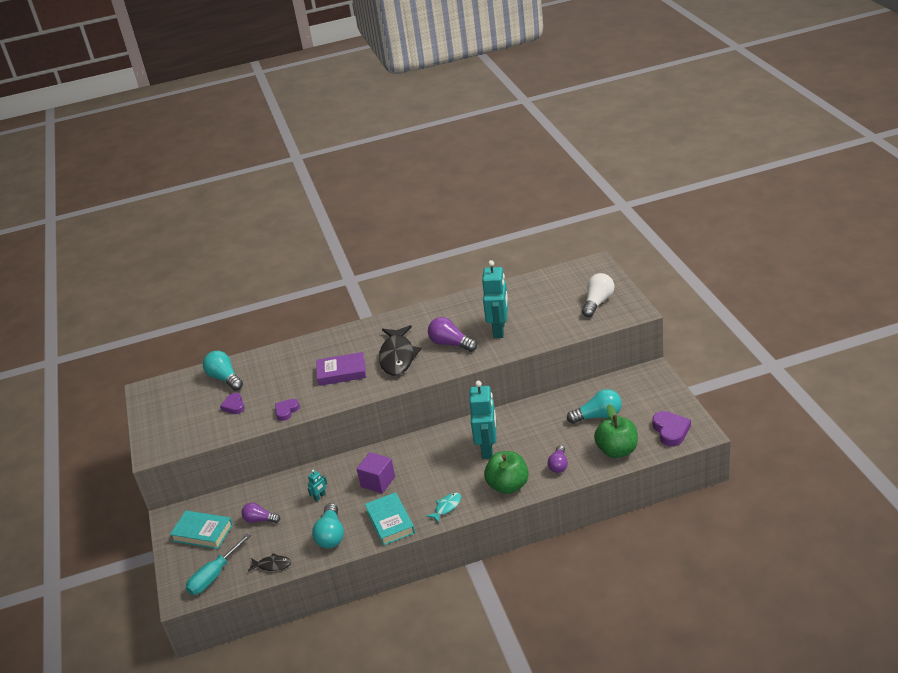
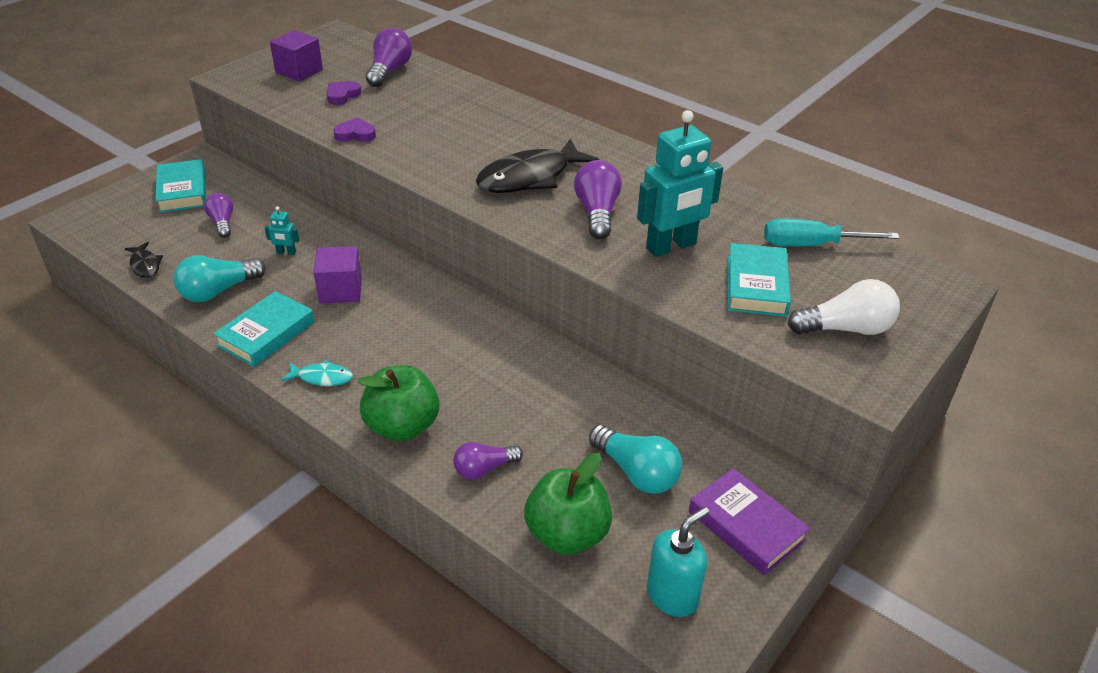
camera: 50 degrees right, 5 degrees up
(181, 418) = (299, 71): none -> purple cube
(214, 575) = (112, 229): turquoise screwdriver -> turquoise screwdriver (811, 245)
(225, 378) = (389, 71): turquoise light bulb -> purple light bulb
(342, 372) = (461, 146): purple book -> purple book (746, 526)
(488, 449) = (471, 370): turquoise robot -> none
(549, 315) = (756, 285): none -> turquoise book
(670, 431) = (672, 595): purple heart -> turquoise soap dispenser

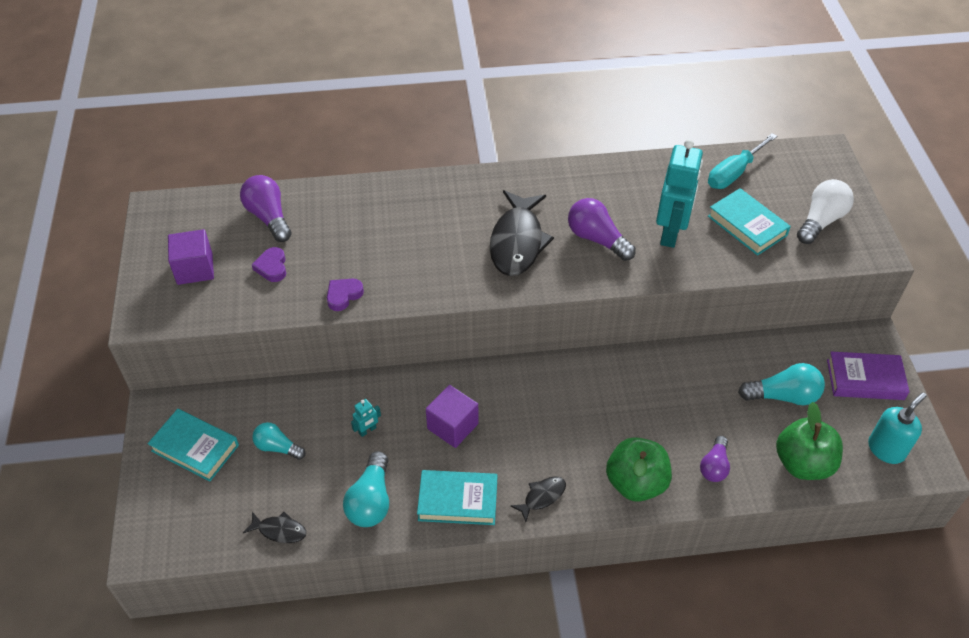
camera: 45 degrees left, 10 degrees up
(222, 223) = (277, 447): purple light bulb -> turquoise light bulb
(266, 334) = (458, 501): turquoise book -> turquoise book turned 75 degrees counterclockwise
(322, 377) = (542, 497): turquoise fish -> black fish
(672, 595) = (886, 449): turquoise soap dispenser -> turquoise soap dispenser turned 45 degrees clockwise

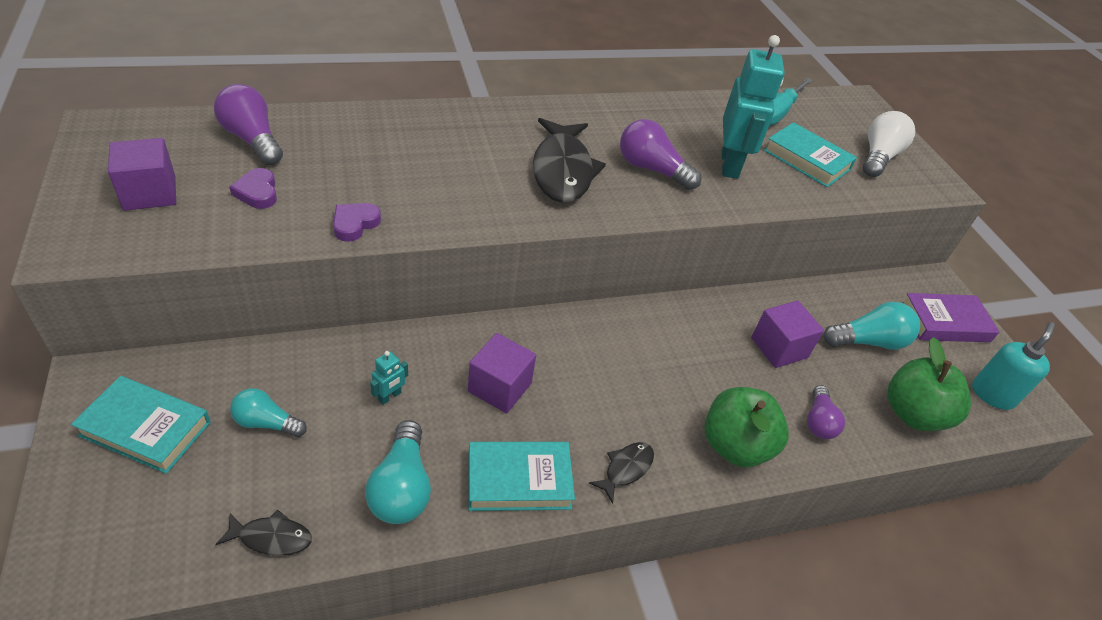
camera: 15 degrees left, 5 degrees down
(697, 399) = (779, 348): none -> purple cube

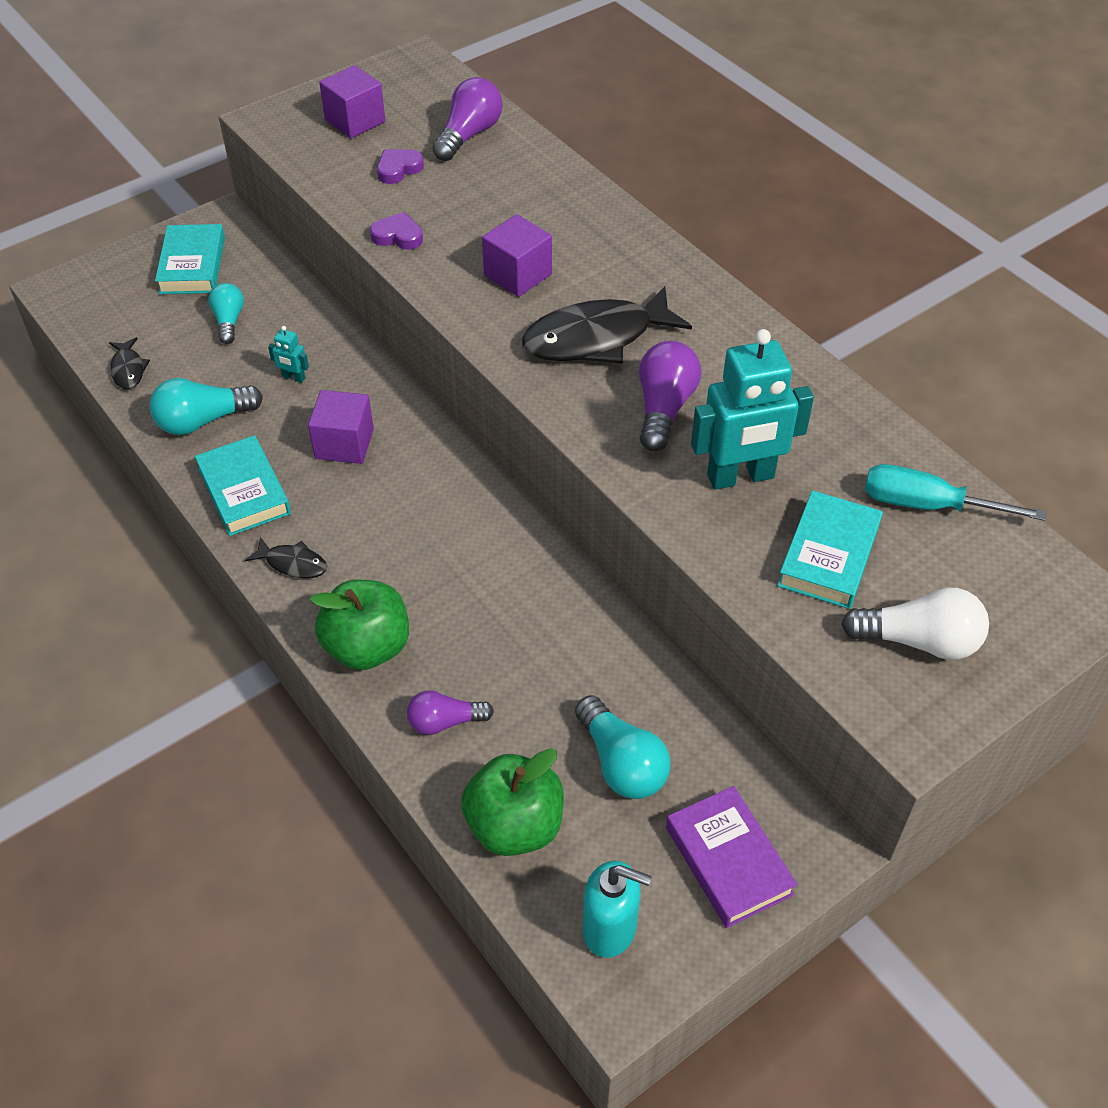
camera: 75 degrees right, 5 degrees up
(779, 348) = (545, 664): purple cube -> purple cube (518, 275)

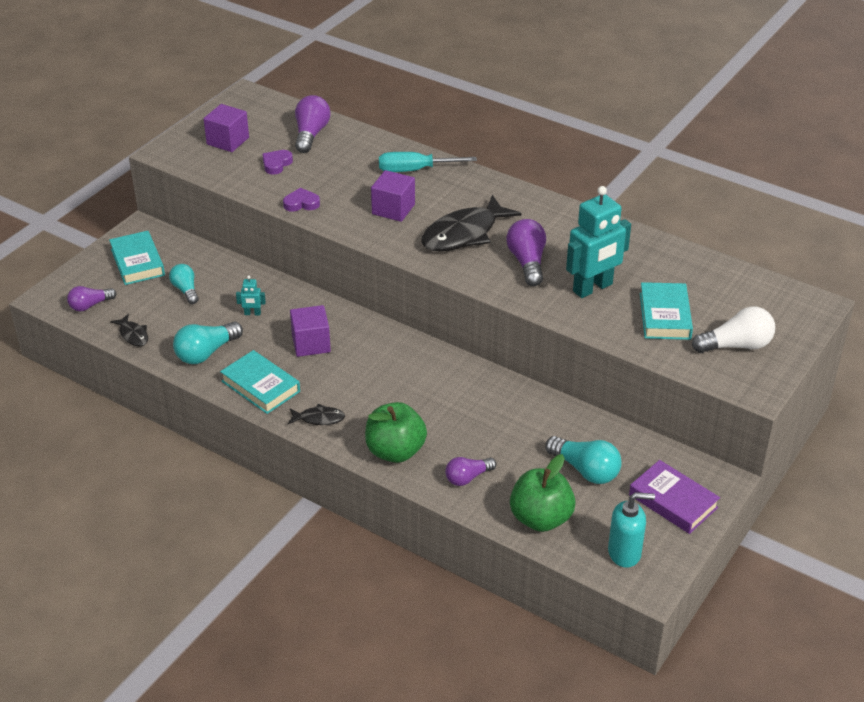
camera: 20 degrees left, 10 degrees down
(101, 313) = (90, 305): none -> purple light bulb
(927, 505) = (705, 277): turquoise screwdriver -> turquoise screwdriver (415, 170)

